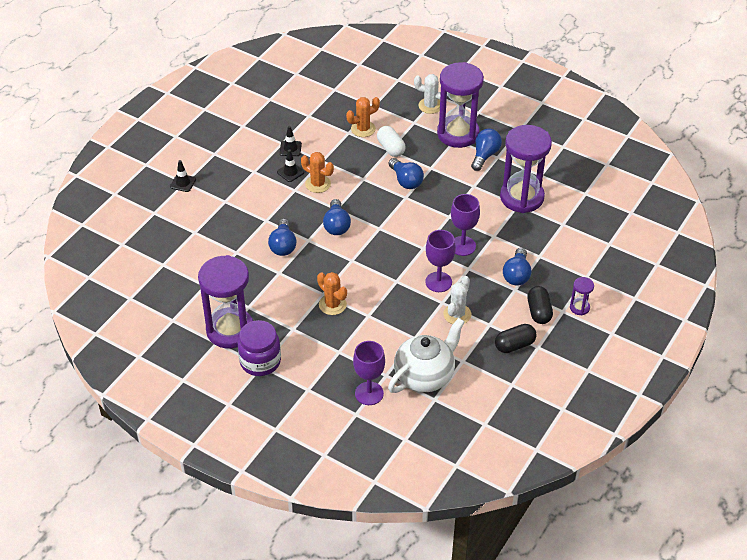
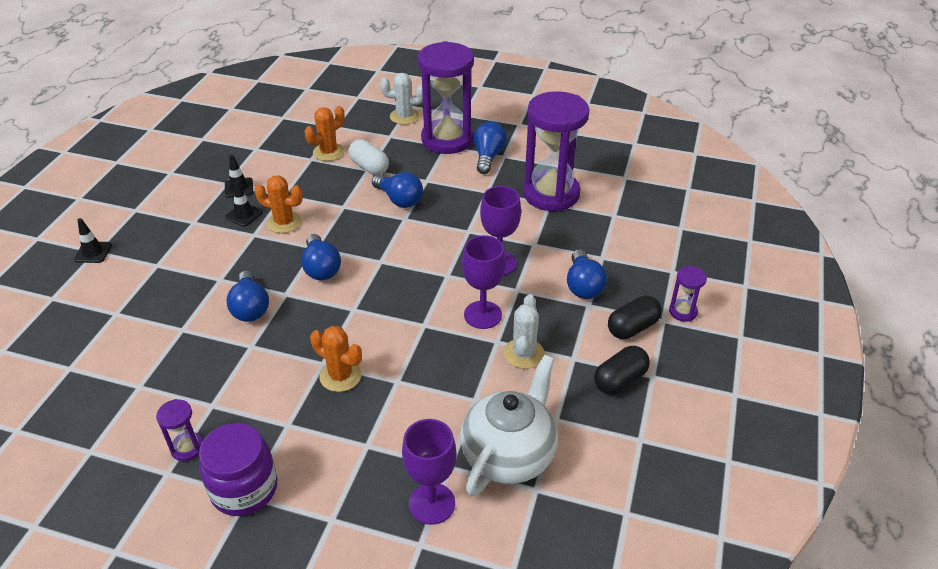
camera: 15 degrees left, 5 degrees down
(230, 330) = (187, 448): purple hourglass -> purple hourglass, size x0.42
(539, 312) = (632, 327): black capsule -> black capsule turned 75 degrees clockwise

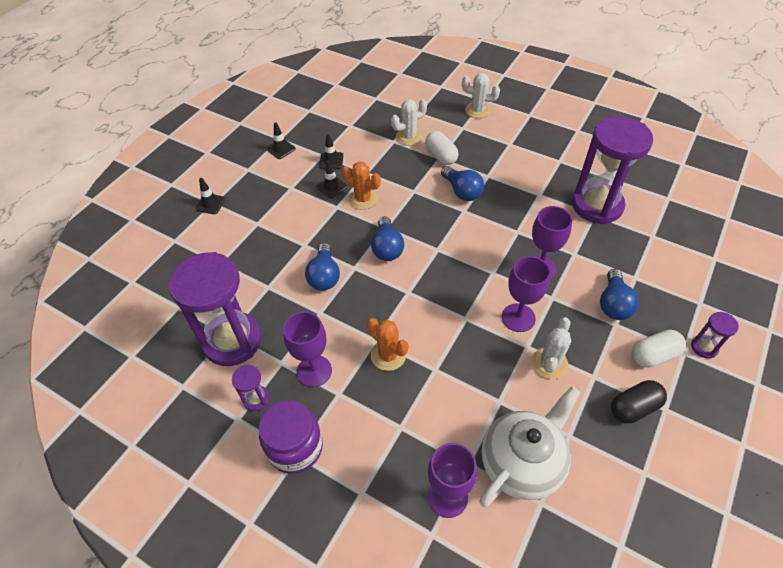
camera: 15 degrees right, 10 degrees up
(174, 183) = (281, 149): none -> black traffic cone
(254, 406) = (314, 371): none -> purple goblet
(328, 152) = (409, 137): orange cactus -> white cactus
(447, 139) = (512, 138): purple hourglass -> purple hourglass (232, 341)
(488, 157) = (545, 160): blue light bulb -> none
(632, 327) = (653, 355): black capsule -> white capsule

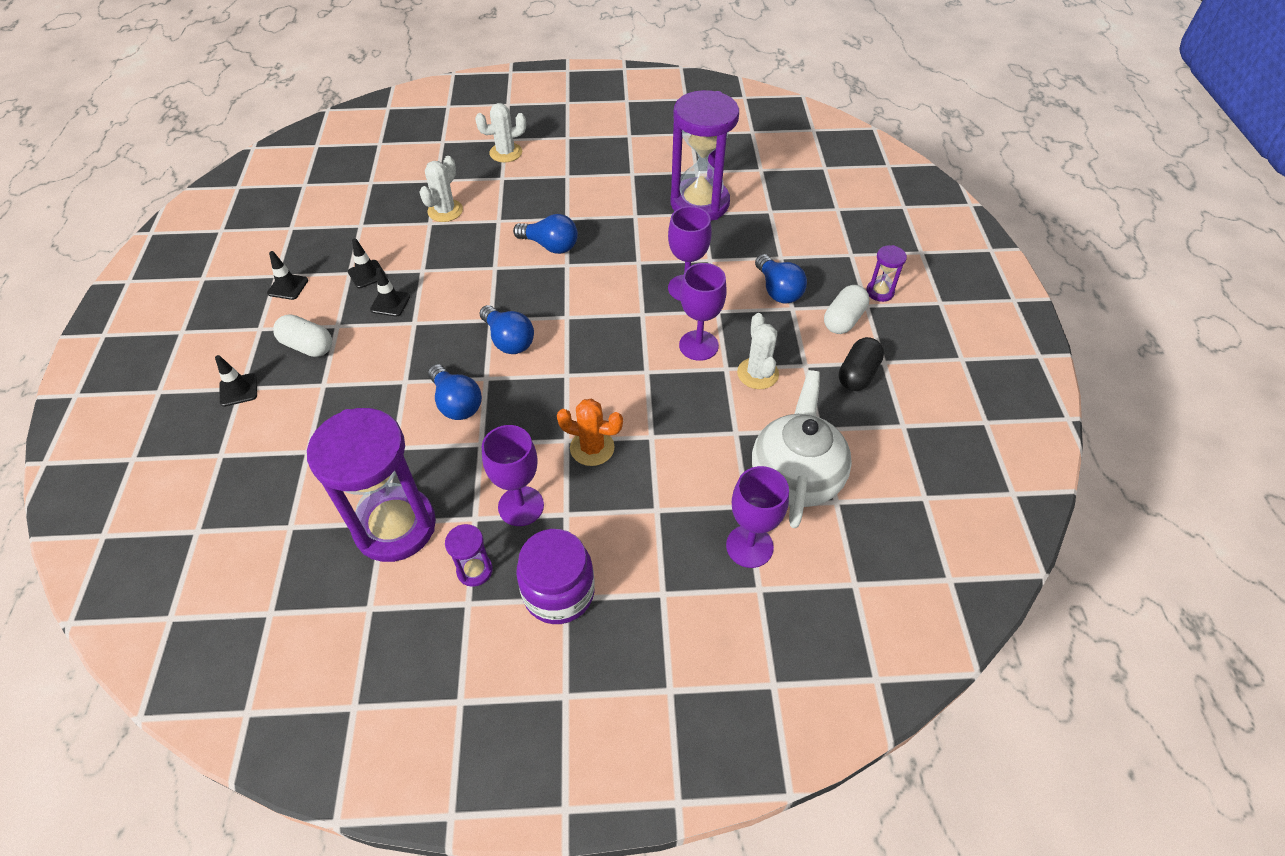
camera: 35 degrees left, 0 degrees up
(363, 199) = (440, 301): orange cactus -> none
(441, 156) = (499, 217): white capsule -> white capsule (308, 346)

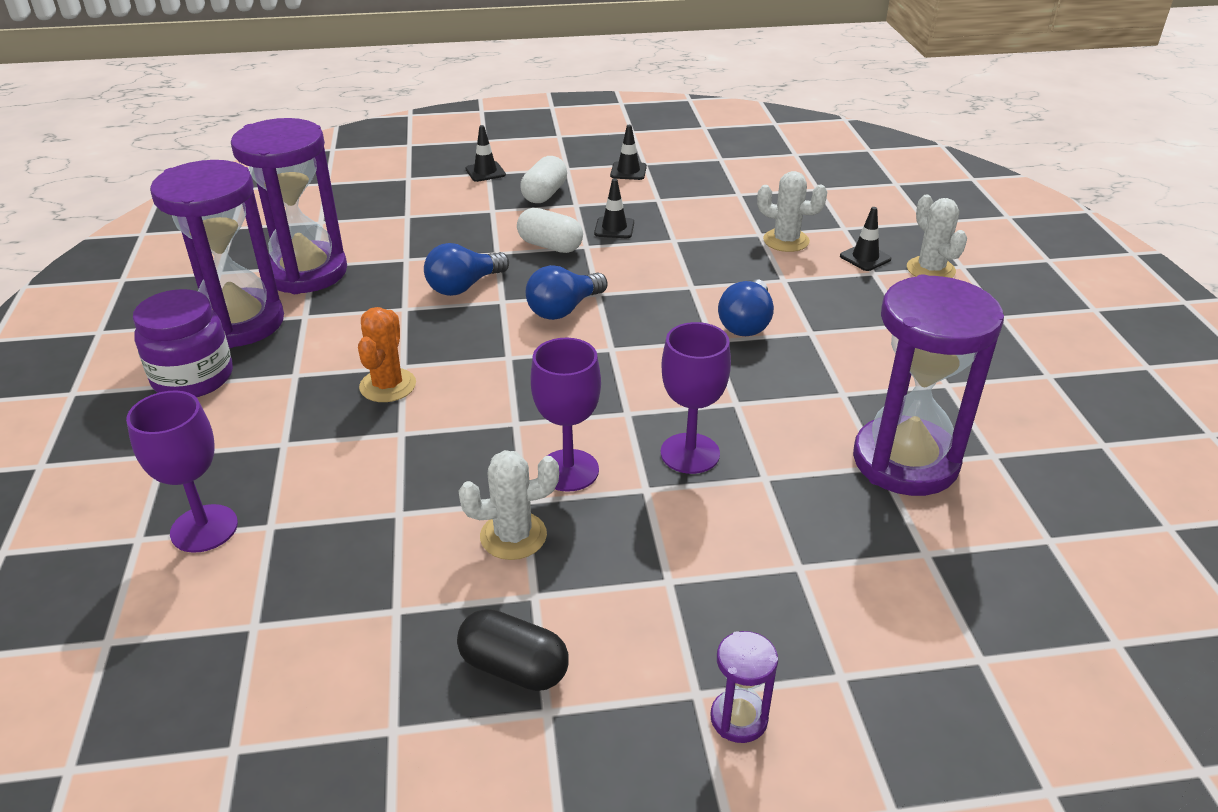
camera: 85 degrees right, 15 degrees down
(367, 274) = (657, 209): black traffic cone -> black traffic cone (865, 258)
(475, 570) = (239, 323): purple hourglass -> purple hourglass, size x2.35
(521, 506) = (313, 343): purple goblet -> none
(778, 290) = (709, 562): blue light bulb -> none
(795, 476) = (308, 578): white teapot -> none
(843, 320) = (649, 653): white capsule -> white capsule (550, 246)

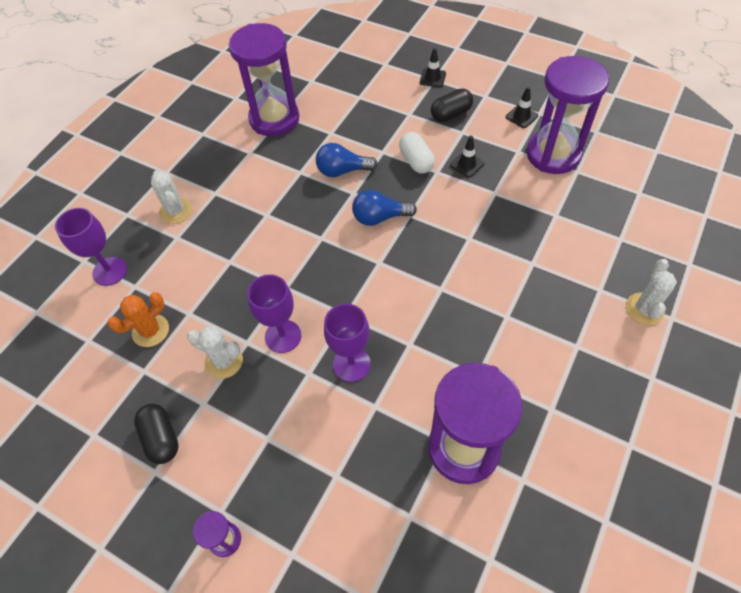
camera: 40 degrees right, 20 degrees up
(193, 378) = (172, 170): purple jar -> none
(239, 323) = (217, 142): purple hourglass -> purple hourglass (553, 154)
(388, 385) = (248, 225): orange cactus -> orange cactus (150, 331)
(544, 194) = (451, 114): white capsule -> black capsule
(746, 323) = (473, 287): blue light bulb -> none
(786, 241) = (567, 230): white cactus -> white cactus (175, 211)
(865, 258) = (607, 273): black traffic cone -> none

